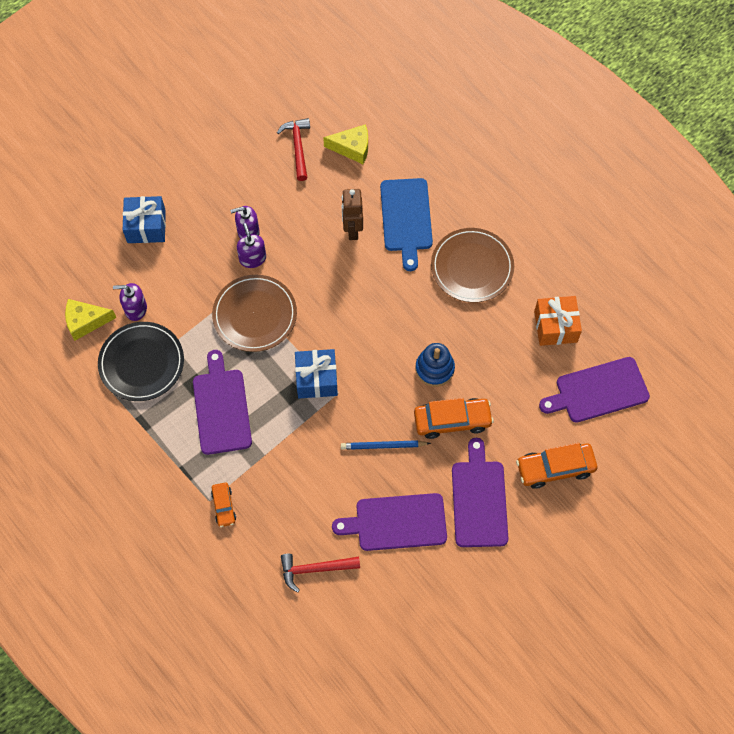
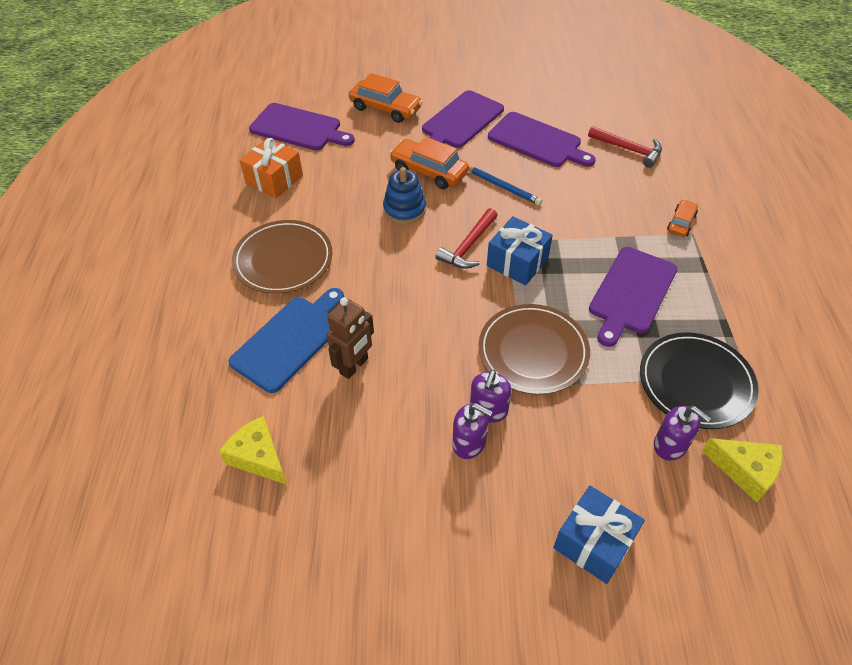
camera: 140 degrees left, 15 degrees down
(297, 147) = (316, 508): red hammer -> red hammer (468, 246)

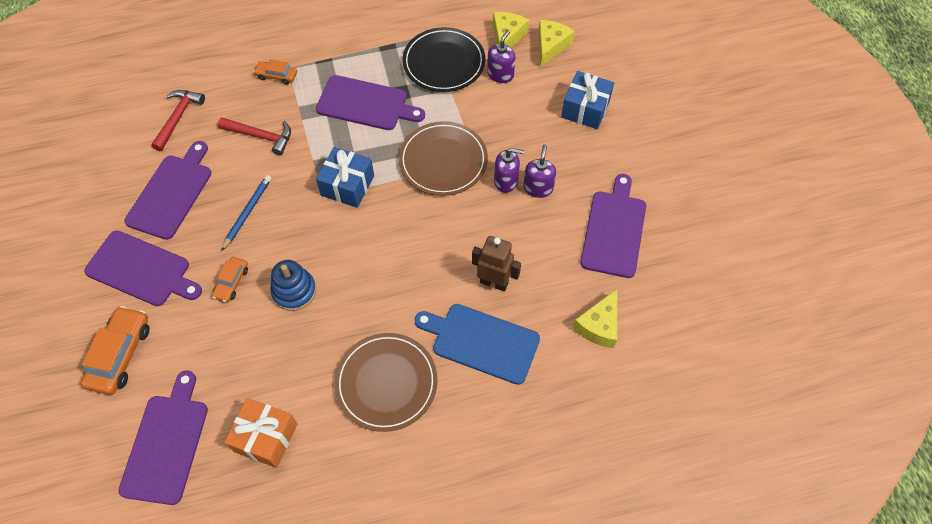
camera: 105 degrees left, 10 degrees up
(379, 516) = (614, 230): none -> purple cutting board
(429, 171) = (231, 282): orange car -> orange car, size x0.57
(468, 246) = (335, 226): red hammer -> red hammer (261, 136)
(725, 528) = (550, 46): none -> yellow cheese

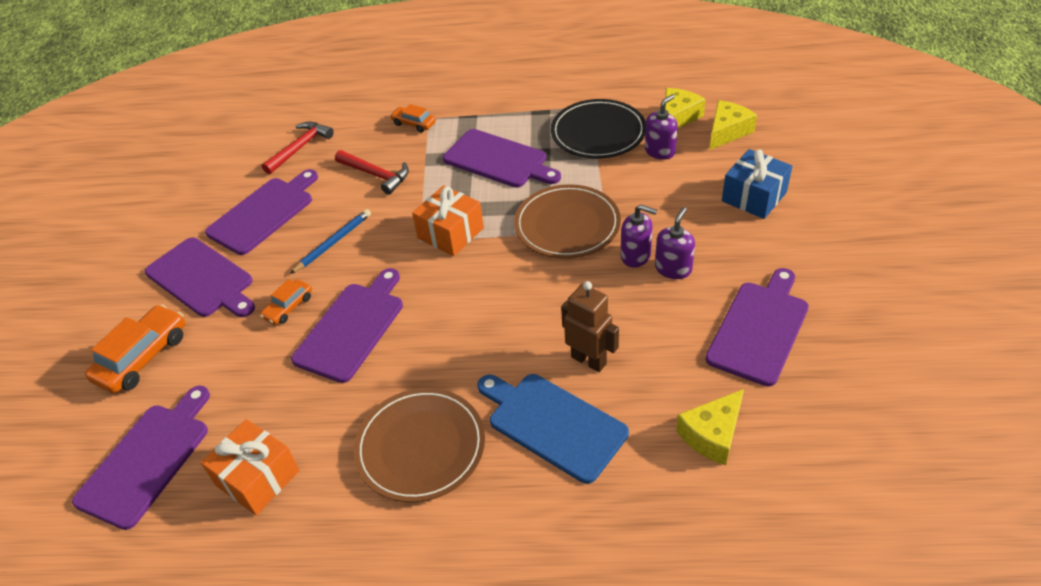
camera: 20 degrees right, 15 degrees down
(294, 291) = (352, 328): blue stacking toy -> purple cutting board
(347, 185) = (450, 233): blue gift -> orange gift

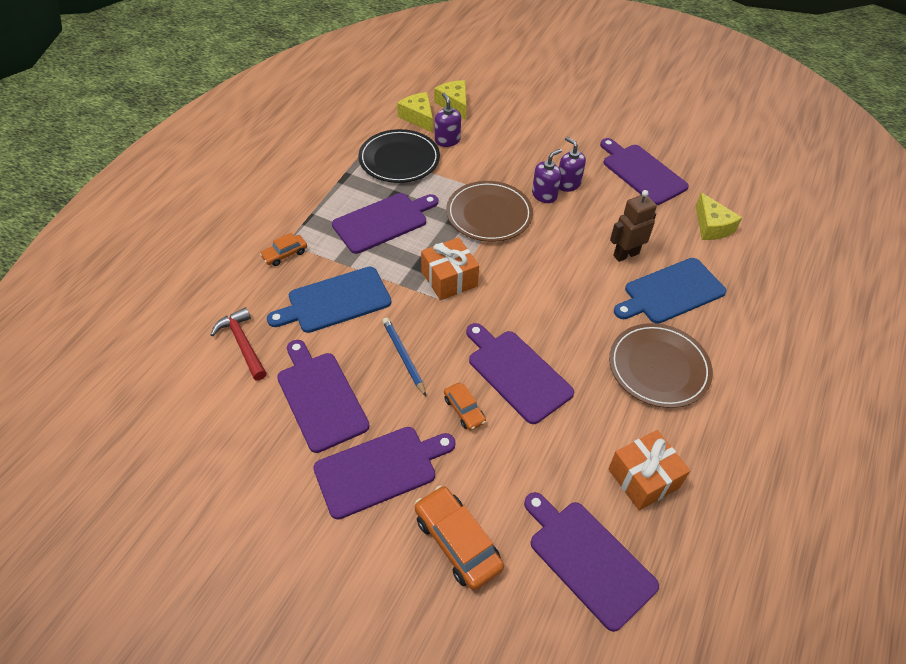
camera: 70 degrees left, 5 degrees up
(376, 175) = (335, 301): red hammer -> blue cutting board
(754, 197) = (527, 123): blue gift -> none

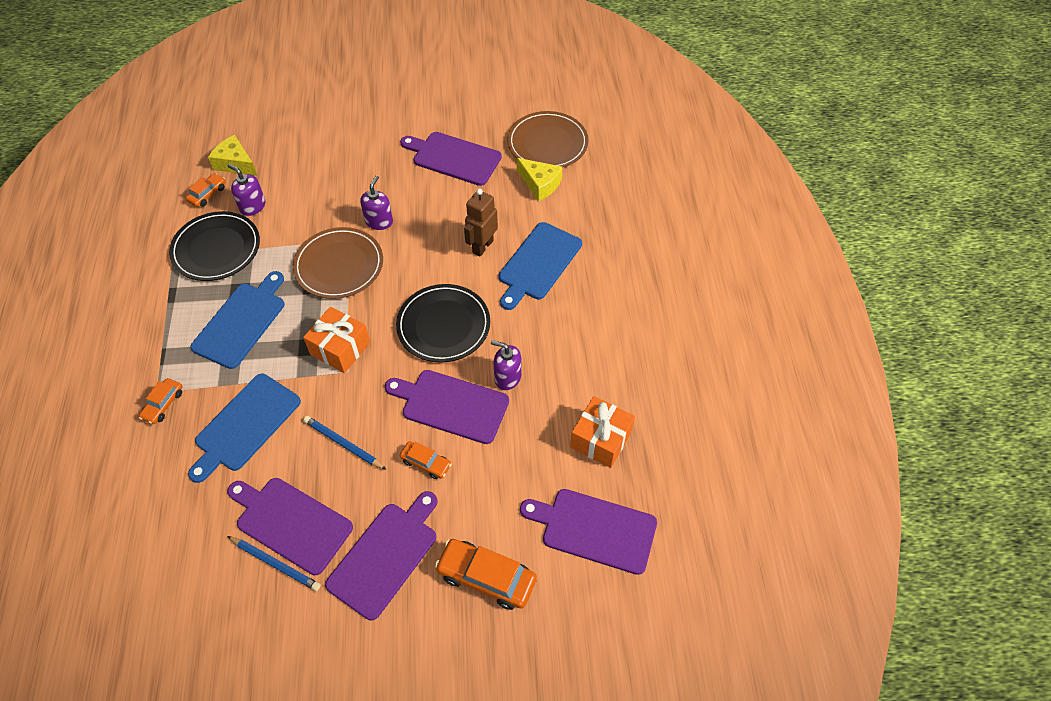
camera: 30 degrees left, 5 degrees up
(242, 343) = (181, 514): red hammer -> none
(287, 424) = (275, 564): none -> blue pencil
(383, 221) = (241, 322): purple cutting board -> blue cutting board
(418, 117) = (207, 194): yellow cheese -> orange car
(550, 303) = (443, 325): none -> black plate
(568, 184) = (394, 200): purple soap dispenser -> purple soap dispenser (507, 377)
(658, 367) = (563, 338): brown plate -> brown plate (547, 143)

